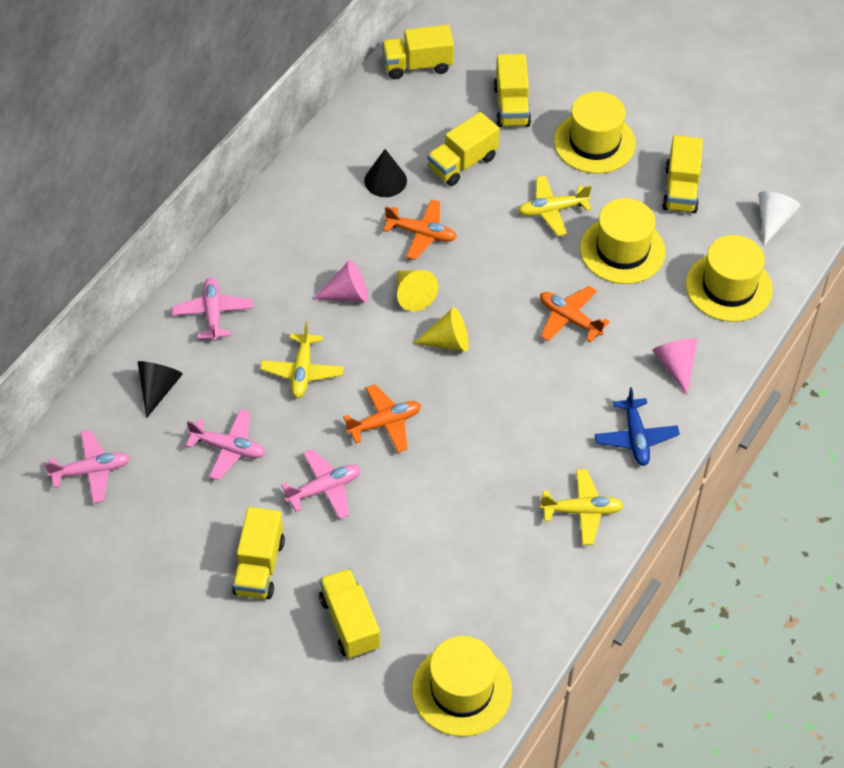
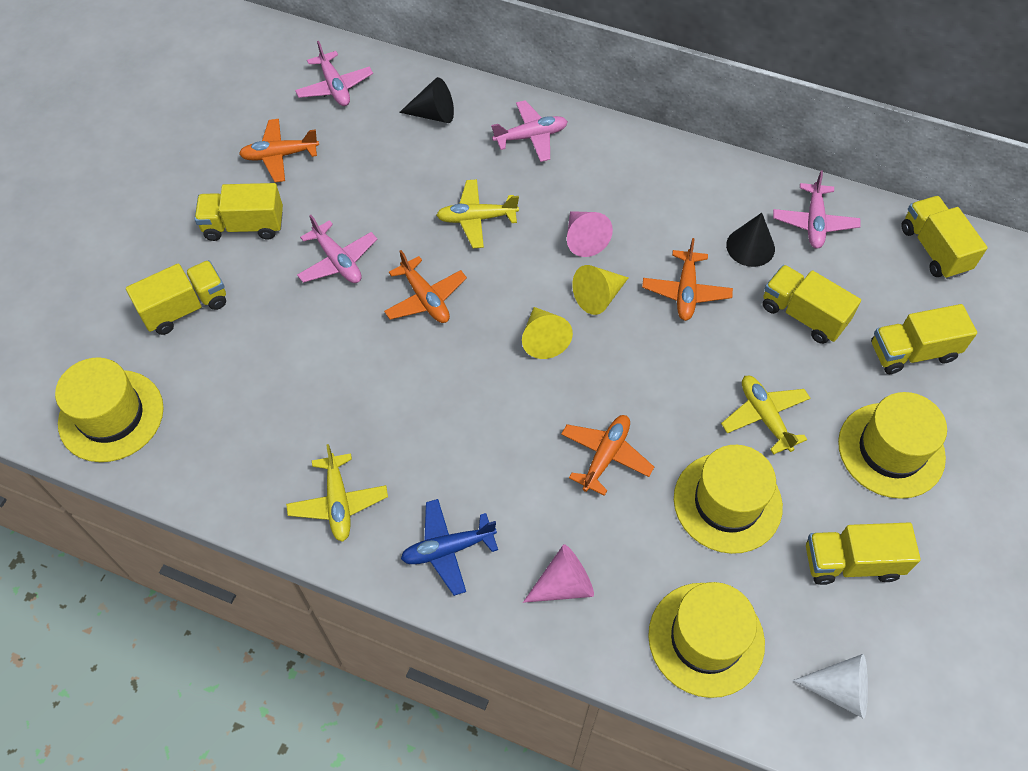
camera: 80 degrees right, 5 degrees up
(173, 529) = (280, 155): none -> orange plane
(228, 448) = (374, 178): pink plane -> pink plane (814, 222)

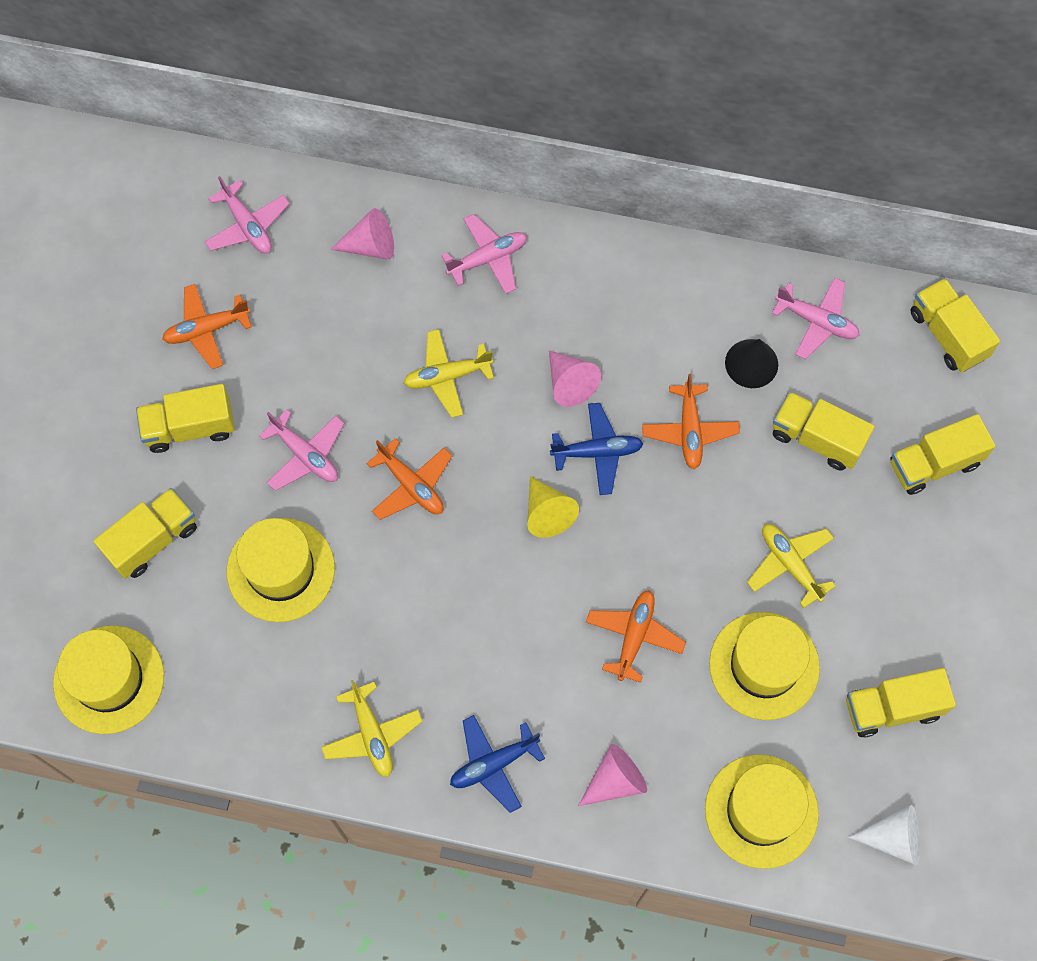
camera: 10 degrees left, 10 degrees up
(433, 114) = (370, 246): black cone -> pink cone
(598, 296) = (597, 452): yellow cone -> blue plane
(814, 222) = (816, 321): pink plane -> pink plane turned 60 degrees counterclockwise
(891, 450) = (921, 580): yellow hat -> yellow hat (281, 570)

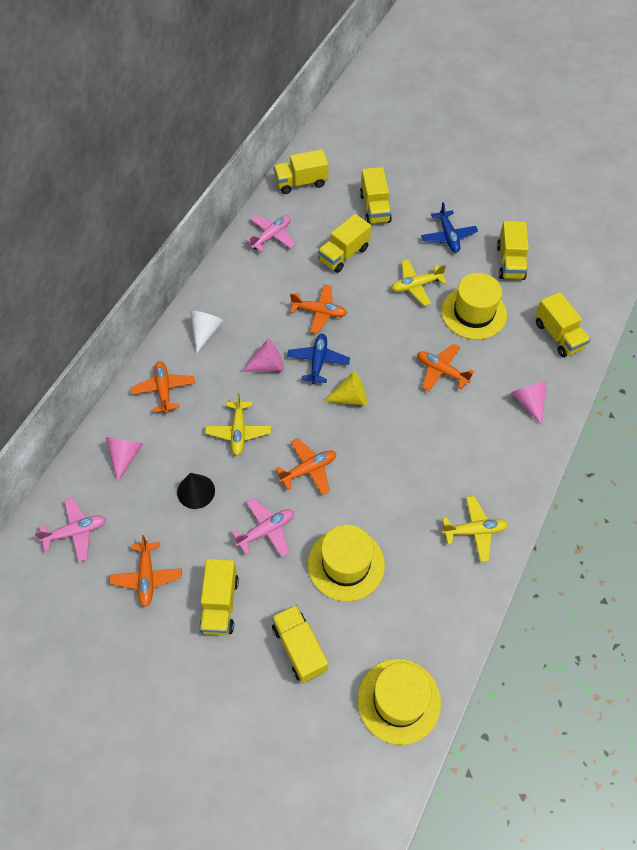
camera: 75 degrees left, 10 degrees down
(488, 258) = (164, 389): pink plane -> orange plane
(493, 764) = (507, 465): blue plane -> blue plane (448, 236)
(751, 363) = (287, 272): black cone -> black cone (196, 491)
(761, 811) = (558, 335): yellow hat -> yellow truck
(893, 838) = (583, 280): white cone -> white cone (205, 332)

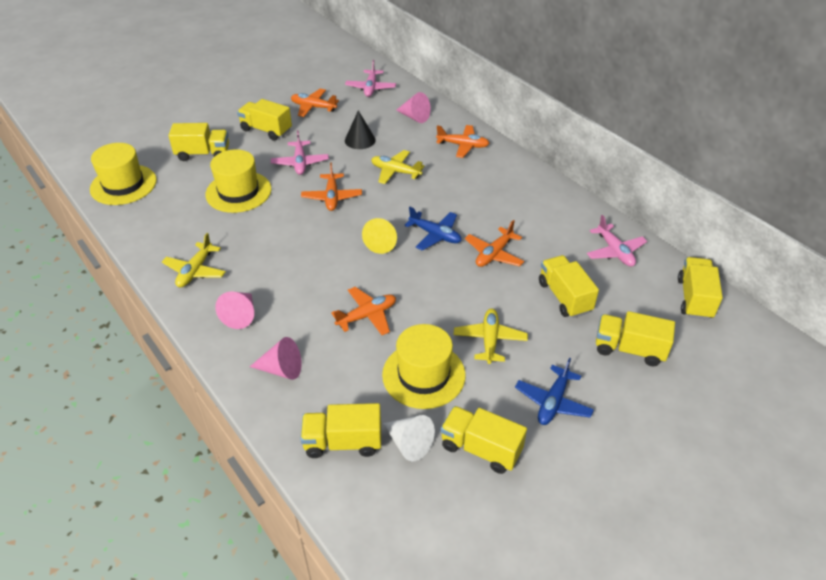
camera: 115 degrees right, 15 degrees down
(205, 332) = (510, 179): white cone -> white cone (409, 443)
(267, 365) = (451, 204): pink cone -> pink cone (241, 315)
(448, 236) = (553, 402): blue plane -> blue plane turned 75 degrees counterclockwise

